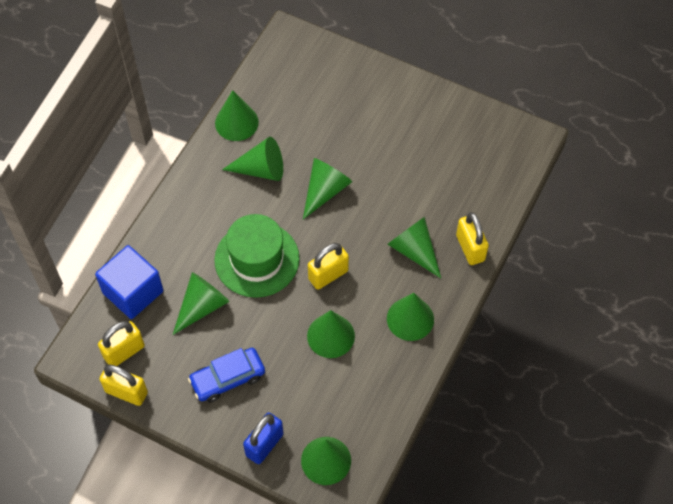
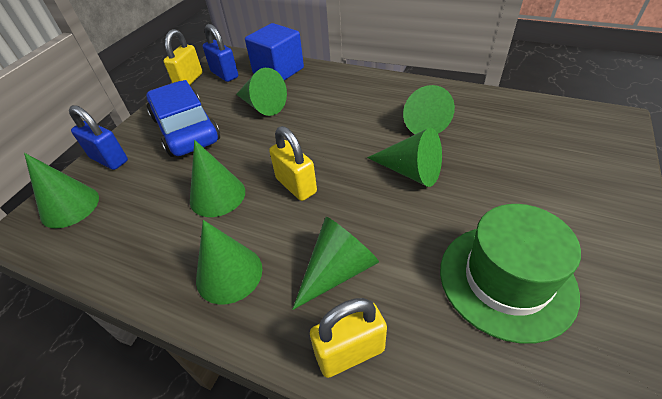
camera: 90 degrees right, 15 degrees down
(124, 352) = (224, 74): yellow padlock -> blue padlock
(227, 378) = (186, 129): blue car -> blue car, size x1.53
(236, 122) = (473, 99): green cone -> none
(257, 259) = (313, 131): green hat -> green hat (506, 280)

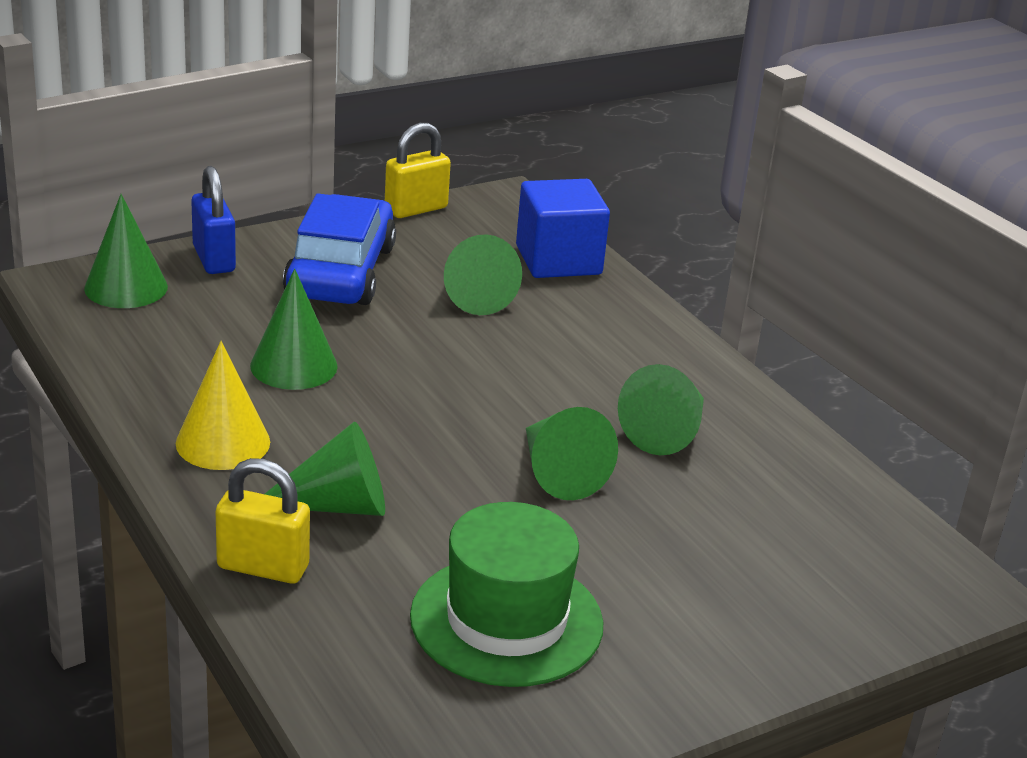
camera: 30 degrees right, 15 degrees down
(224, 74) = (475, 226): blue padlock -> none
(229, 274) = (223, 442): green cone -> yellow cone
(296, 185) = (396, 407): yellow padlock -> none

